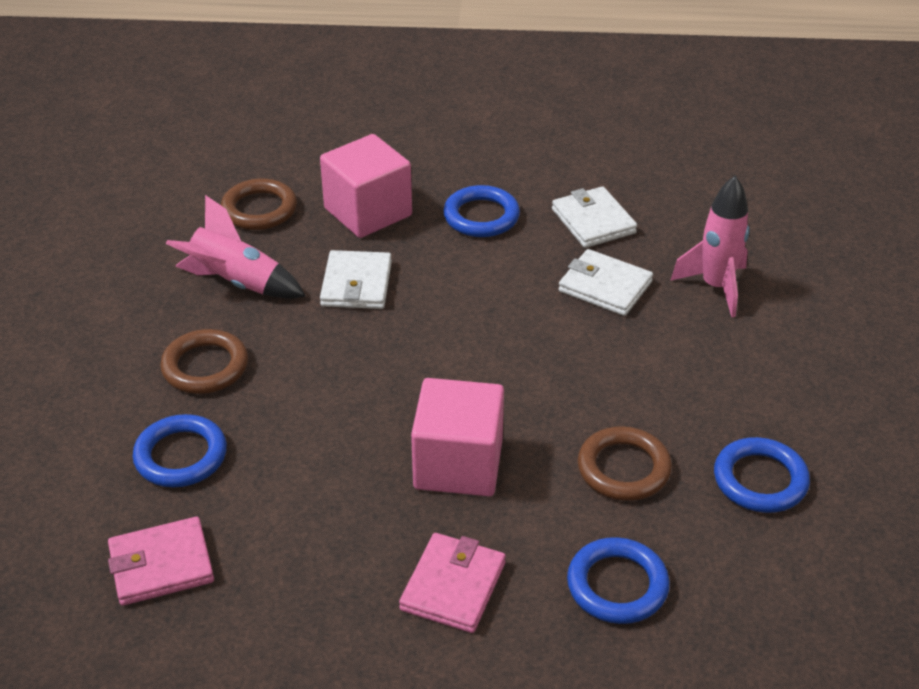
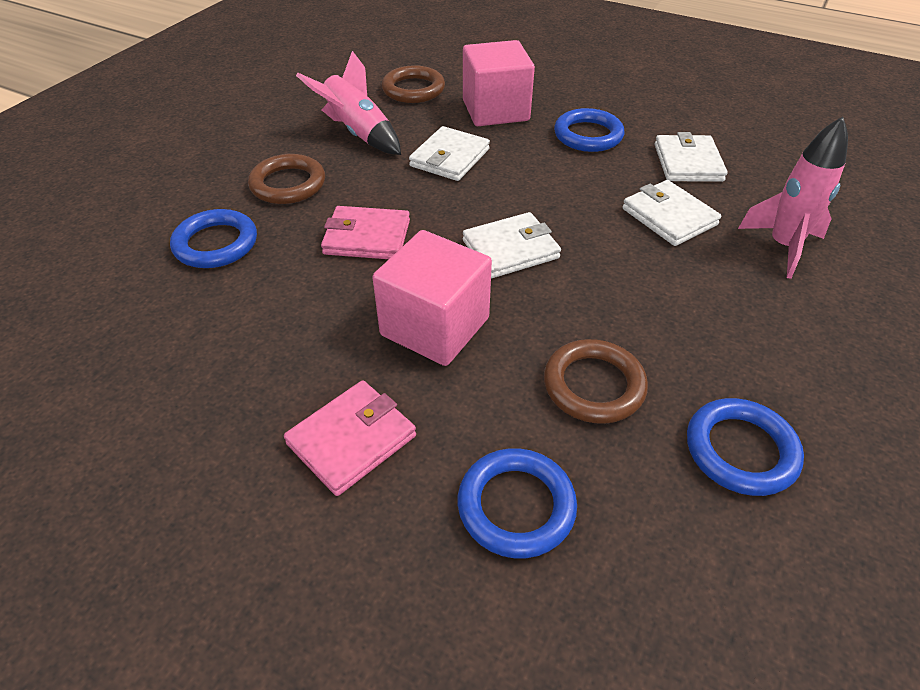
camera: 25 degrees right, 5 degrees up
(161, 565) = (129, 324): pink wallet -> pink wallet (367, 237)
(480, 366) = (510, 249): none -> white wallet

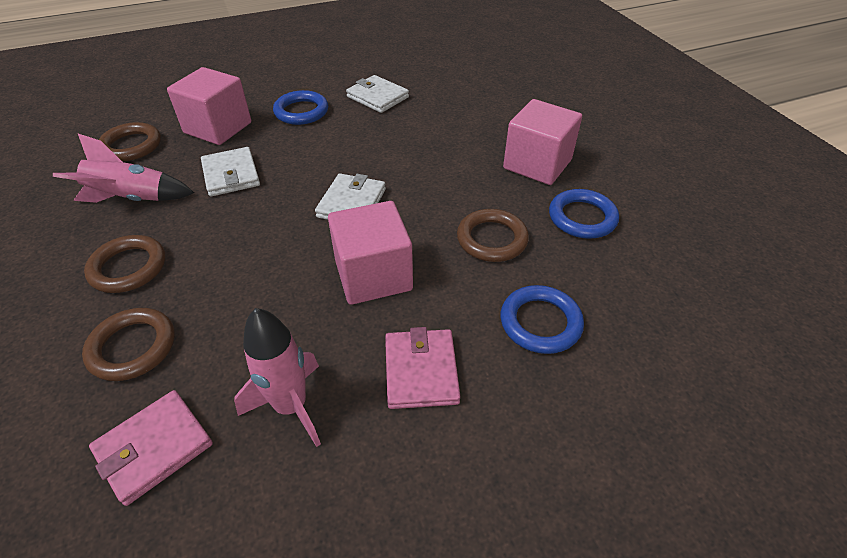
camera: 50 degrees left, 0 degrees up
(216, 244) = (132, 347): blue ring -> brown ring
(367, 237) = (250, 259): pink wallet -> pink wallet (154, 448)
(669, 217) = (408, 131): white wallet -> none
(776, 351) = (537, 164): none -> pink cube
(783, 247) = (476, 114): pink rocket -> pink rocket (291, 406)

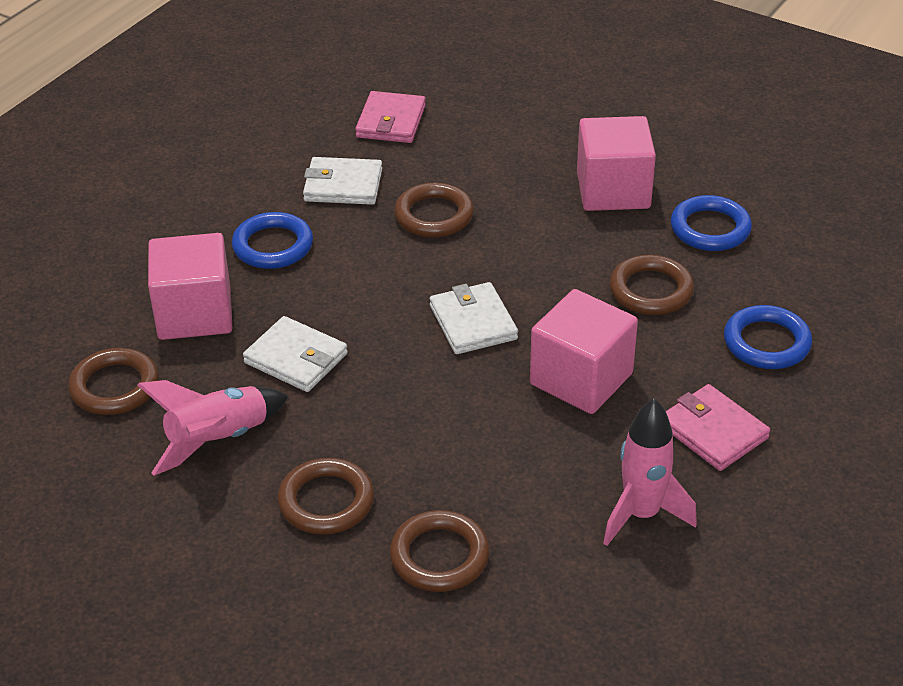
camera: 35 degrees left, 5 degrees down
(154, 448) = (569, 604): pink wallet -> pink wallet (391, 121)
(407, 132) = (434, 215): none -> brown ring

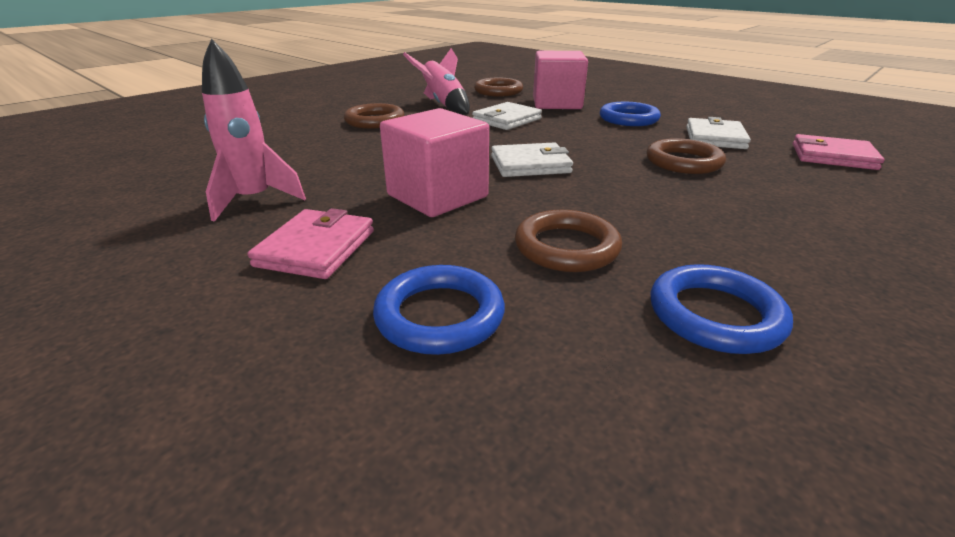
camera: 100 degrees right, 10 degrees down
(439, 556) = (300, 140): brown ring -> none
(613, 190) = (777, 250): pink cube -> none
(713, 431) = (316, 248): pink wallet -> pink wallet turned 45 degrees counterclockwise

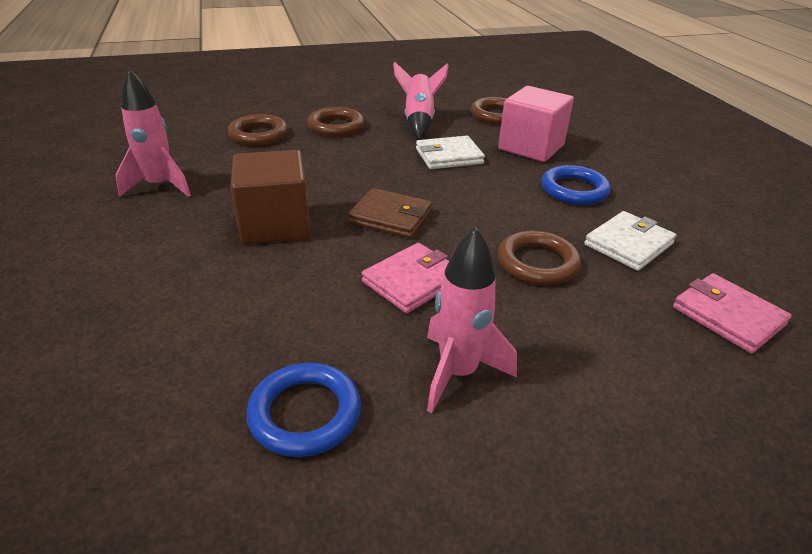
camera: 30 degrees right, 5 degrees up
(316, 248) = (145, 242): pink wallet -> pink wallet (412, 281)
(437, 196) = (275, 225): pink cube -> brown cube
(439, 315) = (143, 326): blue ring -> none
(530, 164) = (390, 217): white wallet -> brown wallet
(566, 247) = (294, 309): brown ring -> brown ring (258, 134)
(761, 240) = (458, 373): none -> pink rocket

